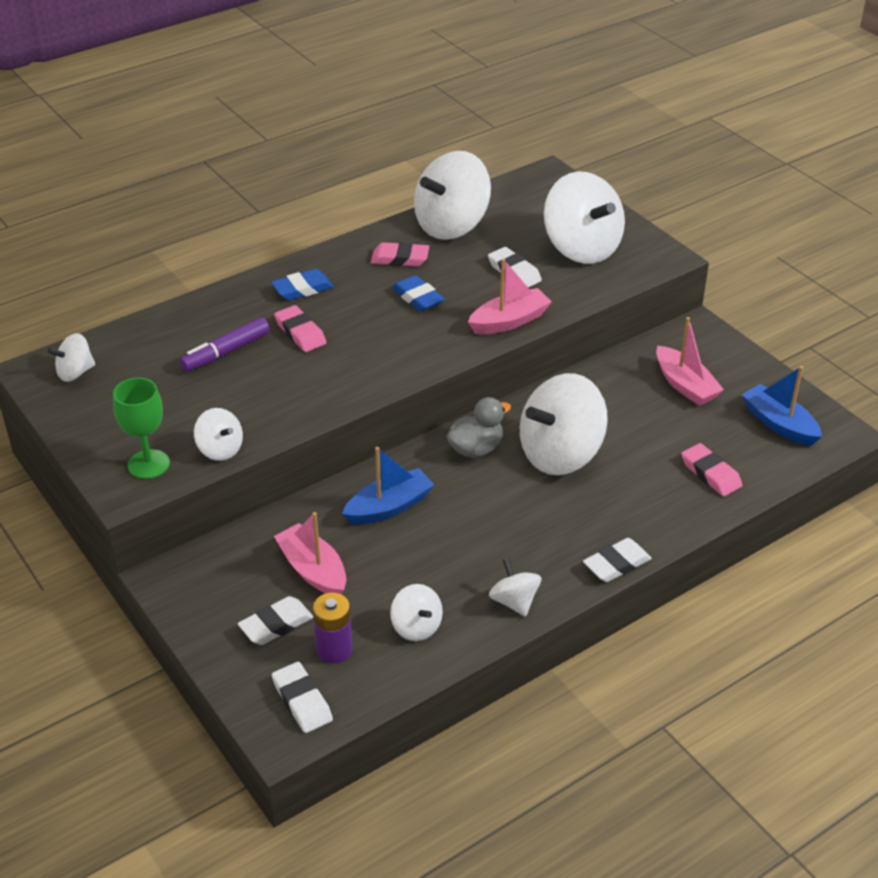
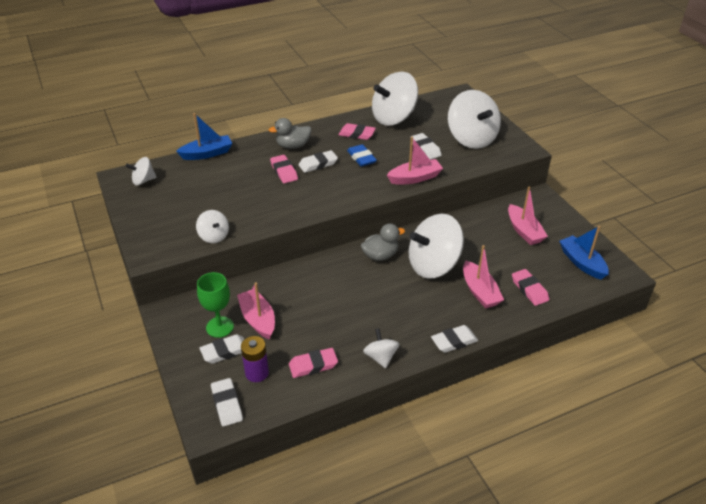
camera: 10 degrees right, 0 degrees up
(148, 464) = (168, 240): green goblet -> green goblet (220, 327)
(226, 352) = (236, 178): purple marker -> none
(302, 289) = (293, 146): blue eraser -> grey duck
(351, 315) = (318, 164): none -> white eraser
(389, 507) = (316, 285): blue boat -> blue boat (207, 154)
(416, 627) = (313, 365): white spinning top -> pink eraser
(638, 486) = (480, 291): none -> pink boat

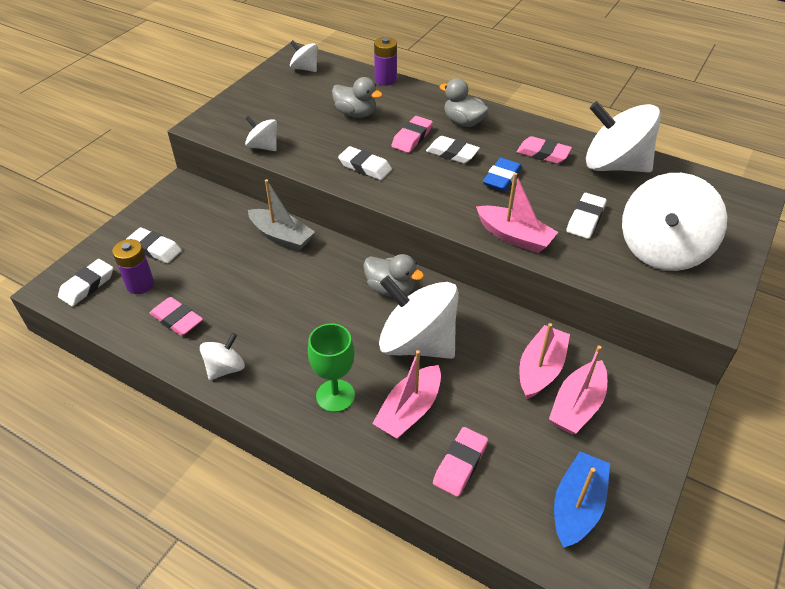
camera: 55 degrees right, 5 degrees up
(207, 154) = (385, 80): blue boat -> purple battery
(214, 236) = (263, 146): white spinning top -> white spinning top turned 105 degrees clockwise
(220, 327) = (185, 228): green goblet -> green goblet (335, 396)
(229, 182) = (356, 114): none -> grey duck
(258, 319) = (214, 247): pink boat -> pink boat (540, 369)
(282, 282) = (281, 236): none -> grey boat
(357, 134) = (543, 154): pink eraser -> pink eraser turned 45 degrees counterclockwise
(454, 341) = (298, 424): white eraser -> white eraser (365, 167)

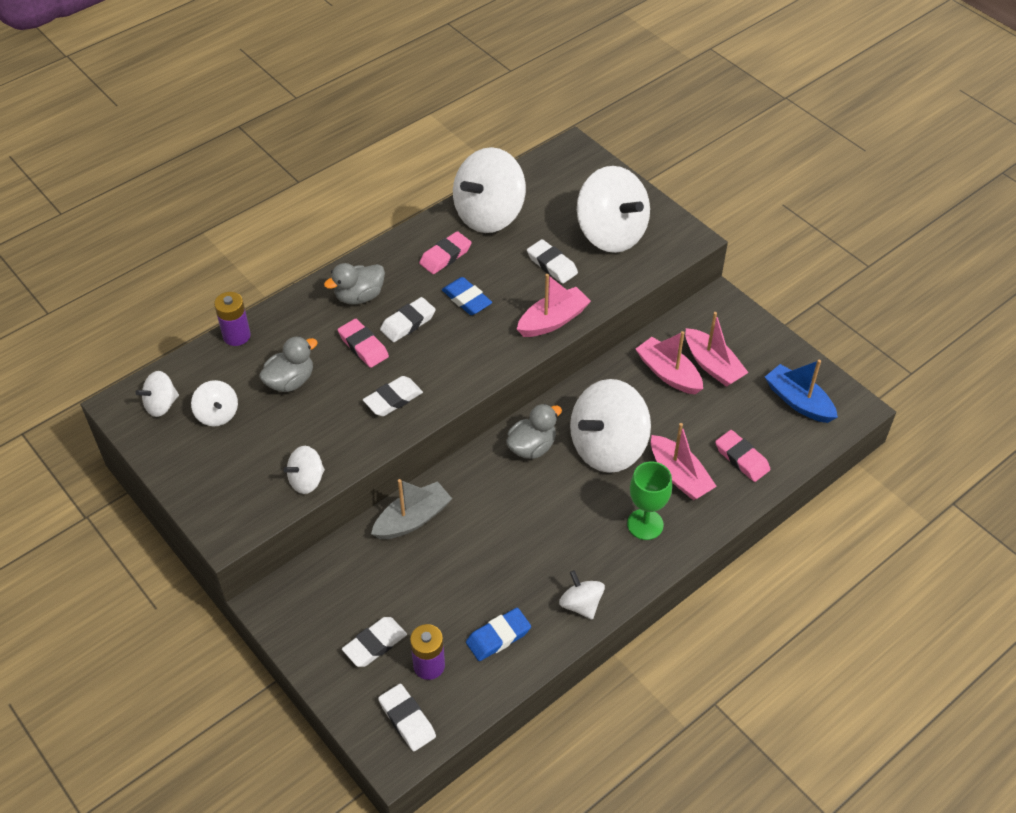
camera: 70 degrees left, 5 degrees up
(177, 319) = (498, 637): pink eraser -> blue eraser
(307, 92) = (217, 414): none -> white spinning top

